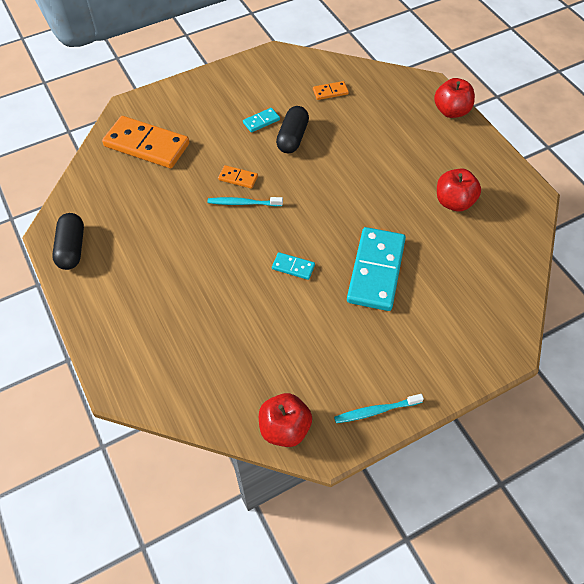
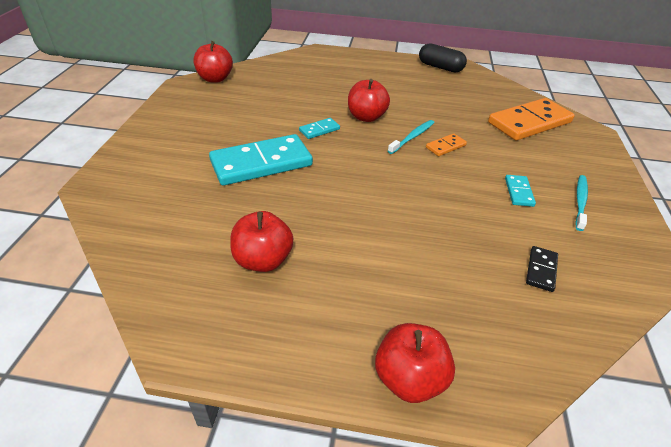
camera: 125 degrees right, 15 degrees down
(239, 249) = (366, 117): none -> red apple
(292, 137) = (475, 200): black capsule -> none
(330, 92) = (541, 270): orange domino -> black domino
(375, 411) = (170, 108): turquoise toothbrush -> turquoise toothbrush (580, 201)
(376, 271) = (261, 163): turquoise domino -> turquoise domino turned 75 degrees counterclockwise

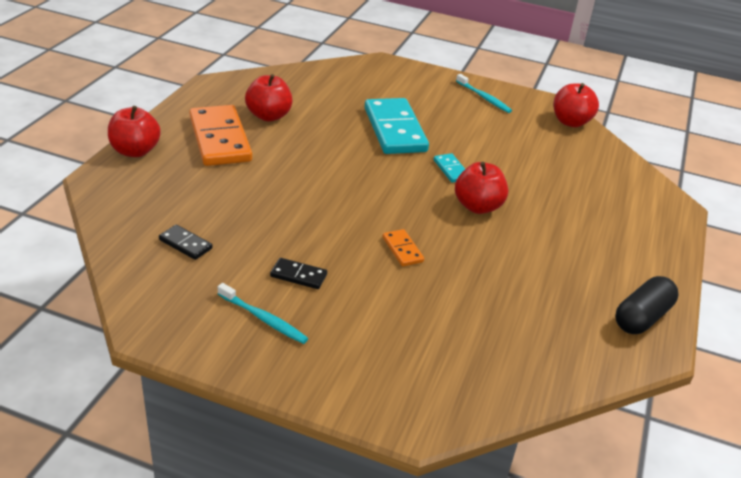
camera: 100 degrees right, 5 degrees down
(412, 137) = (428, 230): turquoise toothbrush -> turquoise toothbrush (484, 98)
(518, 192) = (298, 275): turquoise domino -> black domino
(529, 122) = (453, 353): orange domino -> orange domino (220, 139)

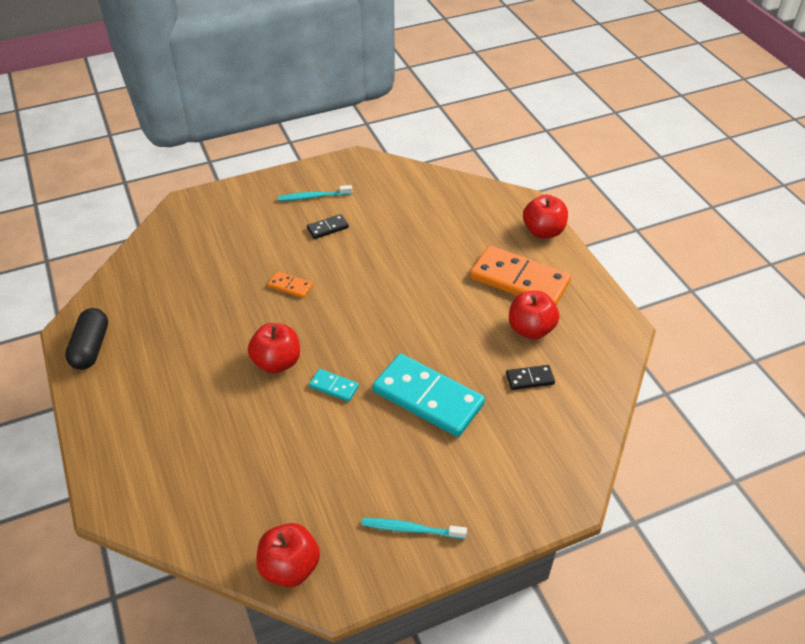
camera: 140 degrees right, 10 degrees up
(185, 244) = (410, 202): black domino -> black domino (530, 379)

